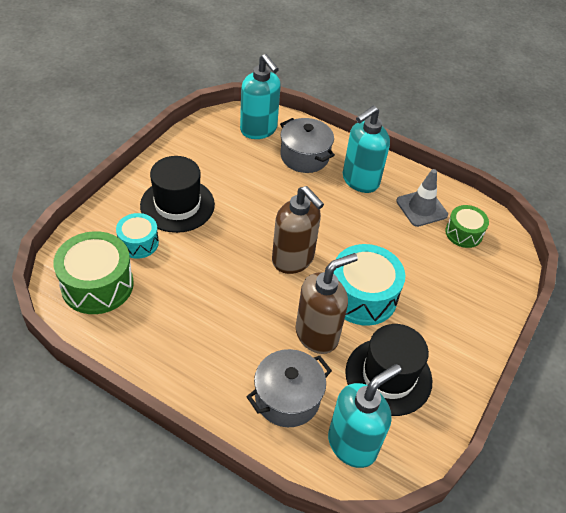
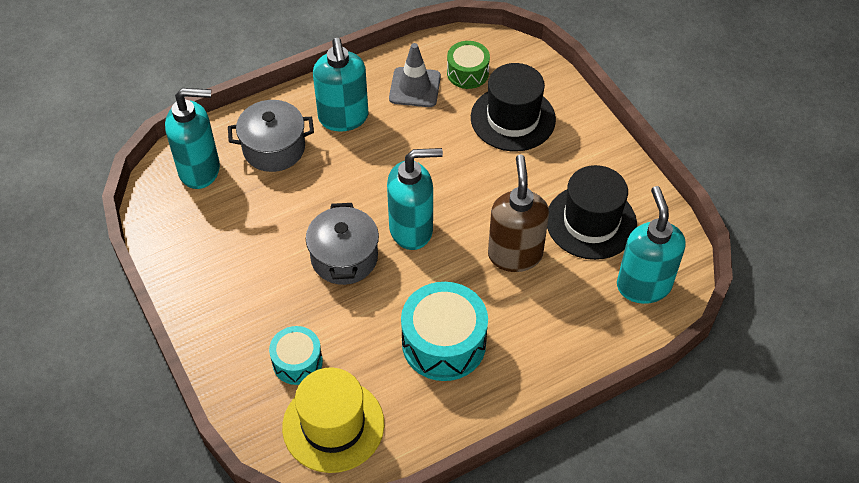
camera: 55 degrees left, 5 degrees up
(97, 285) = (333, 425): green drum -> yellow hat
(177, 205) = (265, 301): black hat -> black hat (513, 118)
(287, 398) = (570, 313): grey pot -> grey pot (344, 257)
(293, 260) = (412, 229): brown soap dispenser -> turquoise soap dispenser
(362, 296) = (492, 195): turquoise drum -> turquoise drum (444, 343)

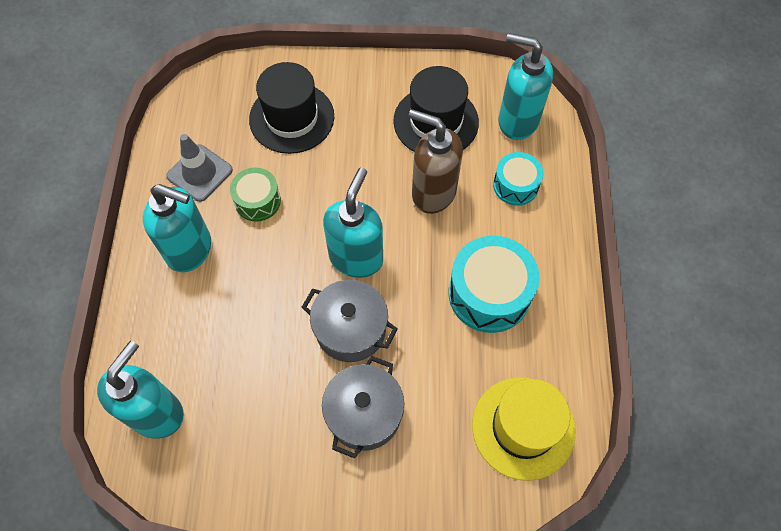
camera: 60 degrees left, 10 degrees up
(274, 148) = (180, 329): grey pot -> grey pot (364, 414)
(297, 362) = (440, 427): turquoise drum -> turquoise drum (515, 185)
(467, 73) = (215, 124): green drum -> green drum (257, 201)

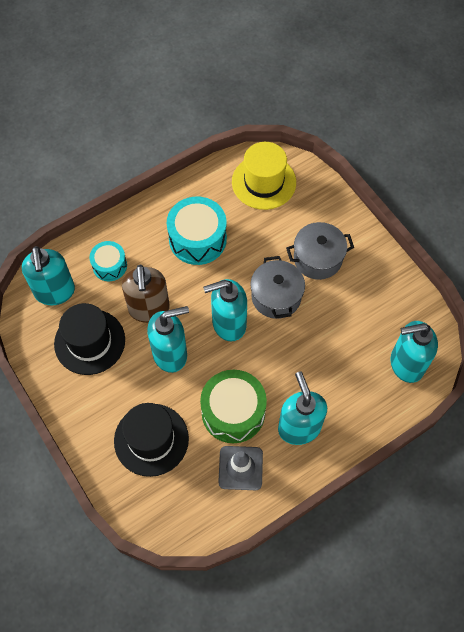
camera: 125 degrees left, 0 degrees up
(257, 201) = (233, 412): green drum -> green drum, size x1.70
(365, 183) = (170, 354): none -> turquoise soap dispenser

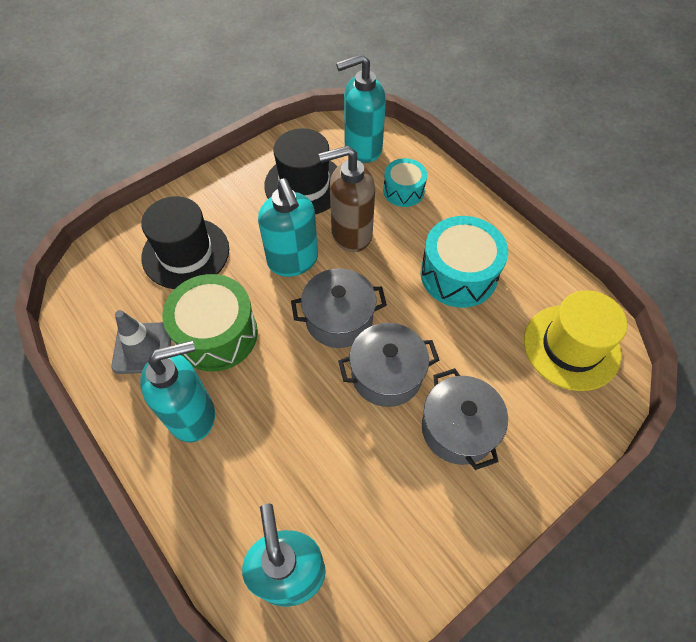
camera: 85 degrees right, 5 degrees down
(228, 324) = (339, 319): turquoise soap dispenser -> grey pot

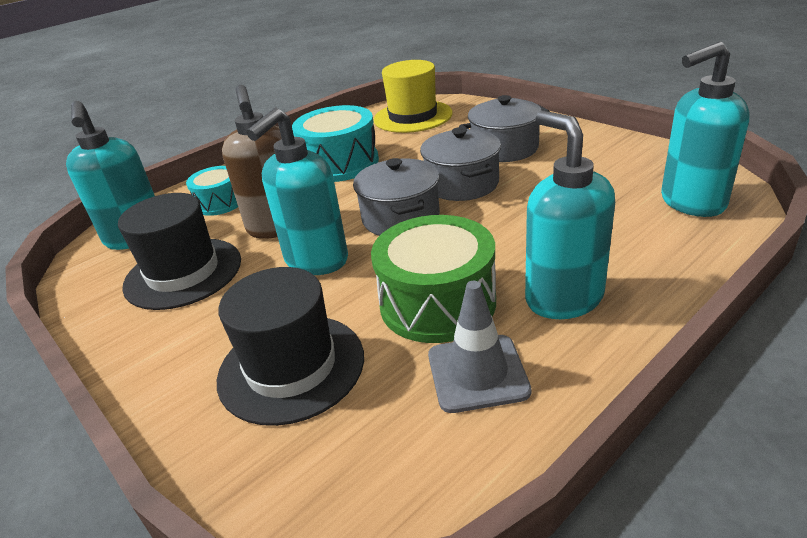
camera: 90 degrees left, 25 degrees down
(293, 261) = (316, 261): turquoise soap dispenser -> turquoise soap dispenser turned 150 degrees clockwise

